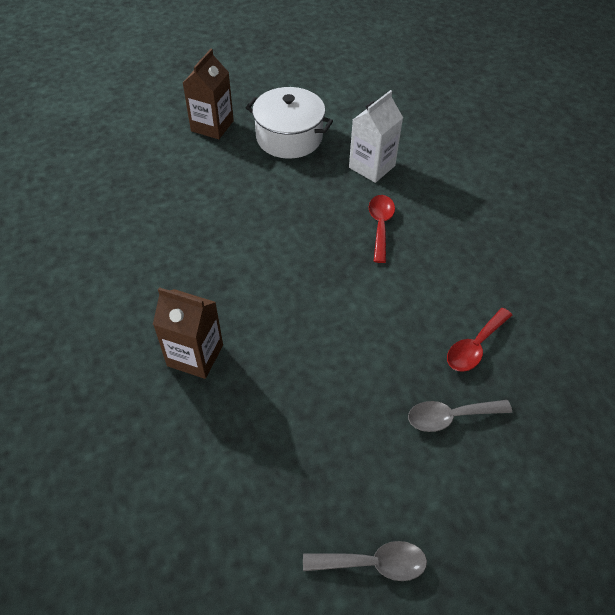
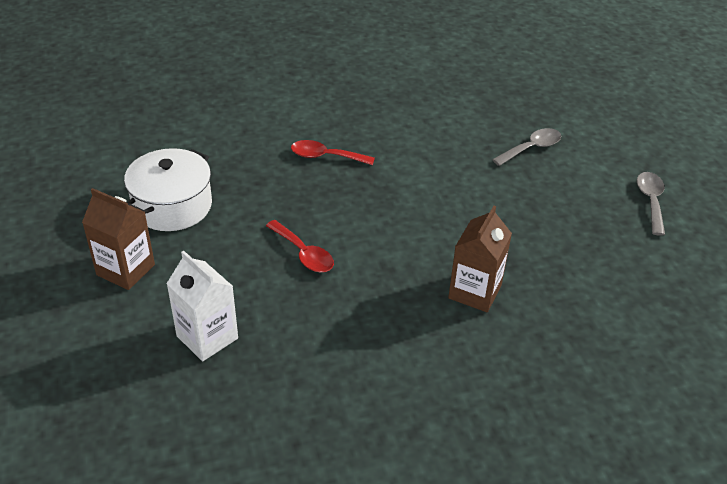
camera: 85 degrees left, 10 degrees down
(372, 166) = (240, 151): white carton -> white carton (207, 337)
(450, 417) = (531, 148): grey spoon -> grey spoon turned 120 degrees counterclockwise
(475, 346) = (467, 125): red spoon -> red spoon (304, 254)

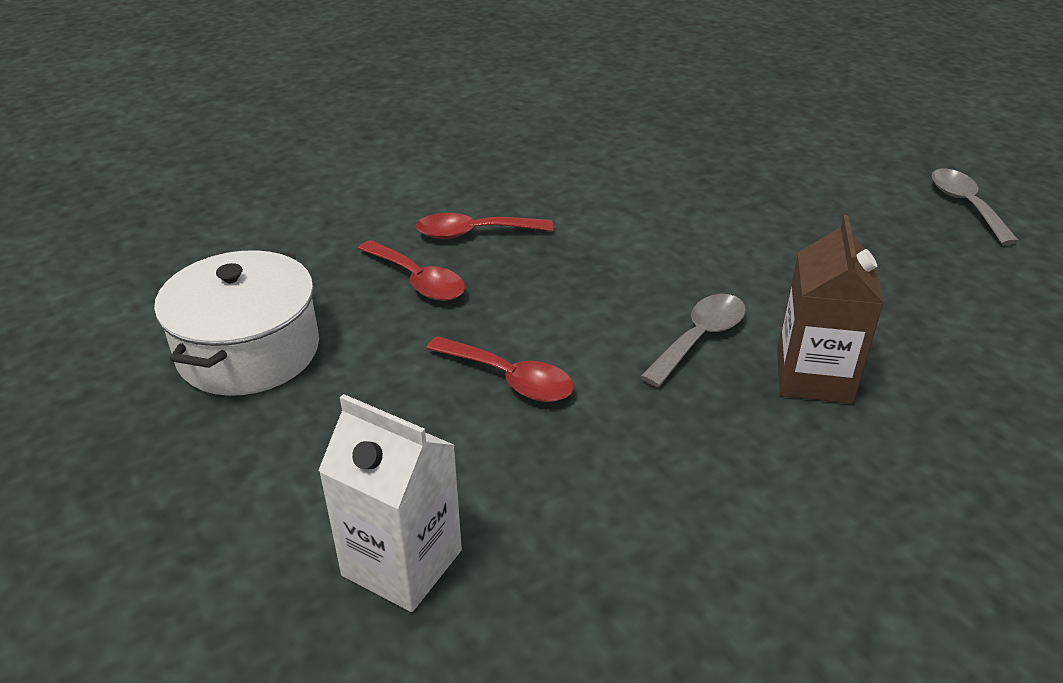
camera: 15 degrees left, 5 degrees down
(125, 270) = (198, 476): brown carton -> none
(280, 182) = (418, 280): none -> red spoon
(531, 148) = (763, 171): grey spoon -> grey spoon (699, 338)

